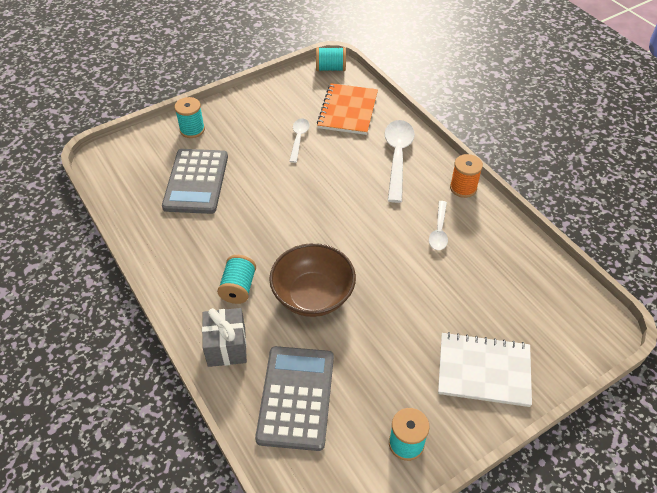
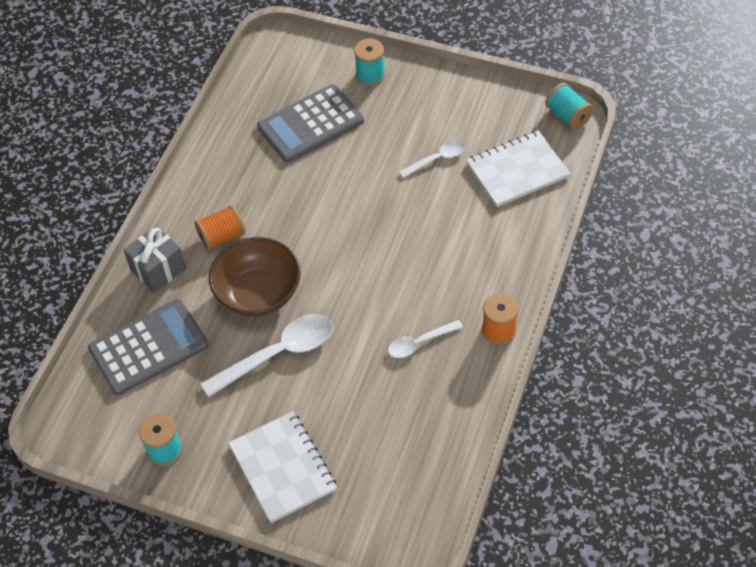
camera: 55 degrees right, 5 degrees up
(238, 288) = (222, 236): turquoise spool -> orange spool
(348, 110) = (517, 170): orange notebook -> white notebook
(397, 157) = (489, 251): white spoon -> white spoon (278, 354)

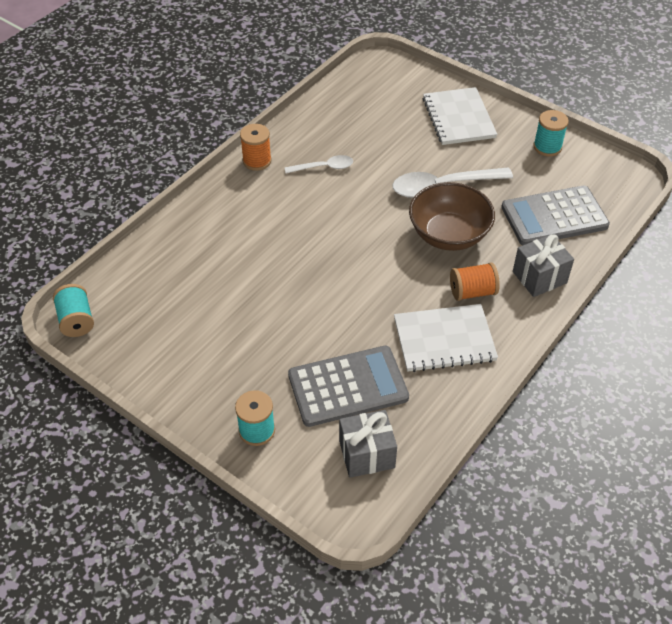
camera: 165 degrees left, 5 degrees down
(279, 81) = (366, 454): none -> grey gift
(437, 159) = (232, 311): white spoon -> none
(517, 170) = (162, 279): white notebook -> white notebook (444, 339)

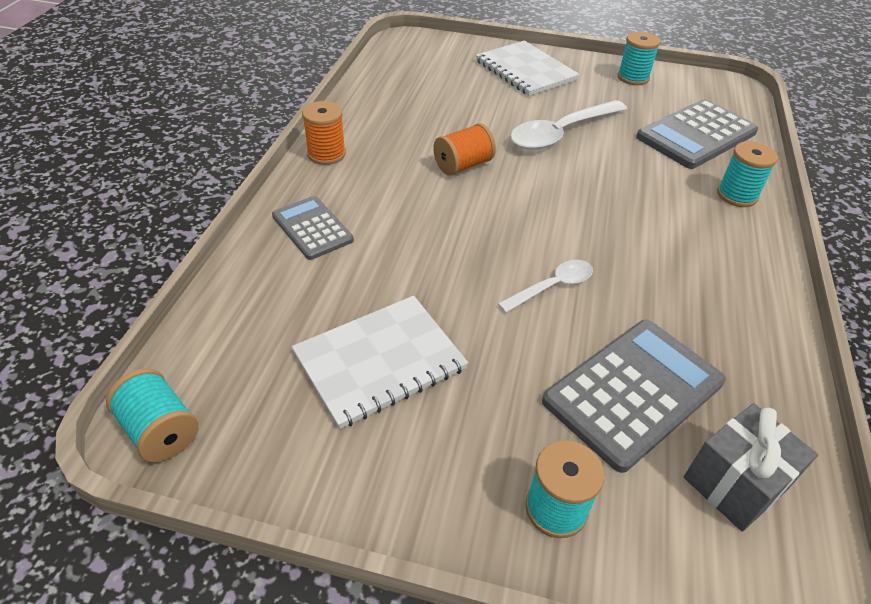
camera: 25 degrees left, 5 degrees down
(217, 218) = (312, 228): none -> grey calculator
(324, 167) = (413, 143): white spoon -> white spoon (552, 286)
(444, 339) = (699, 292): white notebook -> white notebook (379, 361)
(449, 235) = (606, 177): brown bowl -> none
(472, 292) = (682, 229): orange spool -> orange spool (463, 165)
(539, 277) = (737, 195): grey gift -> turquoise spool

